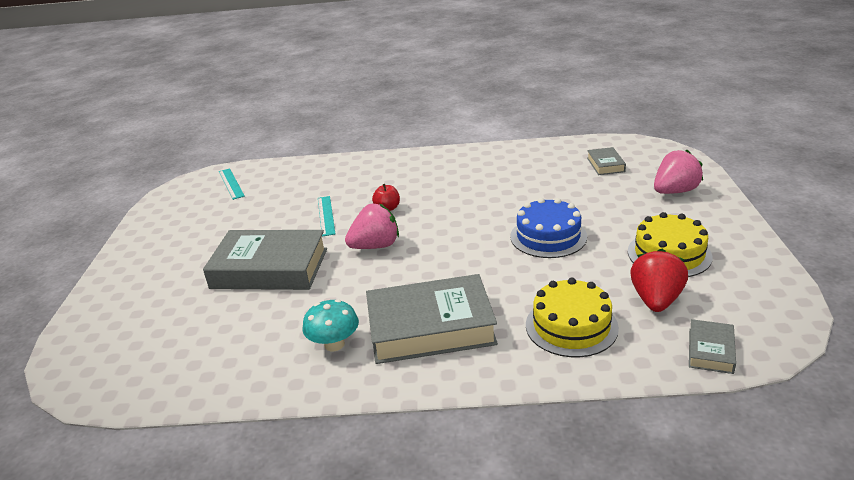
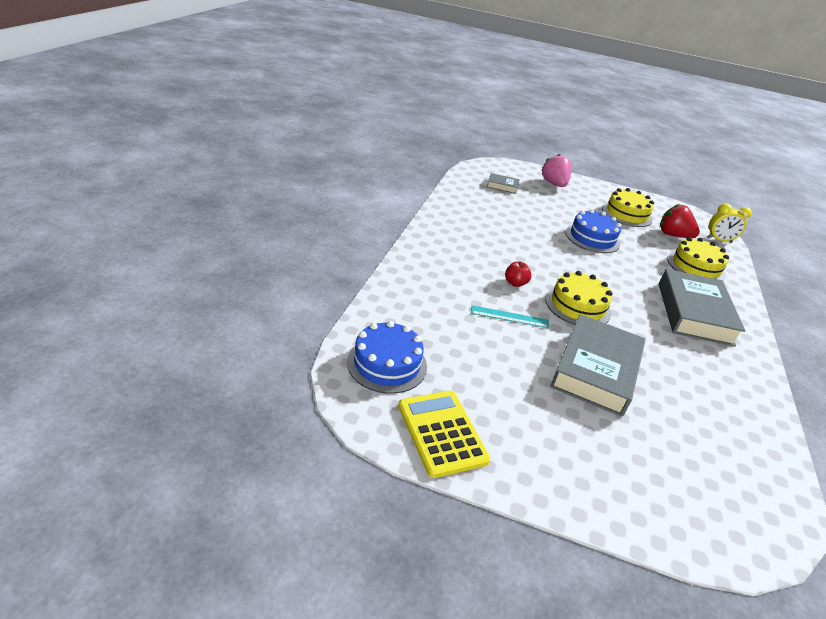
camera: 80 degrees left, 5 degrees up
(166, 216) = (442, 433): none -> yellow calculator
(231, 183) = (387, 364): turquoise ruler -> blue cake
(334, 344) = (712, 359): turquoise mushroom -> none
(375, 246) = (577, 306): pink strawberry -> yellow cake
(710, 350) = (719, 240): grey book -> yellow clock

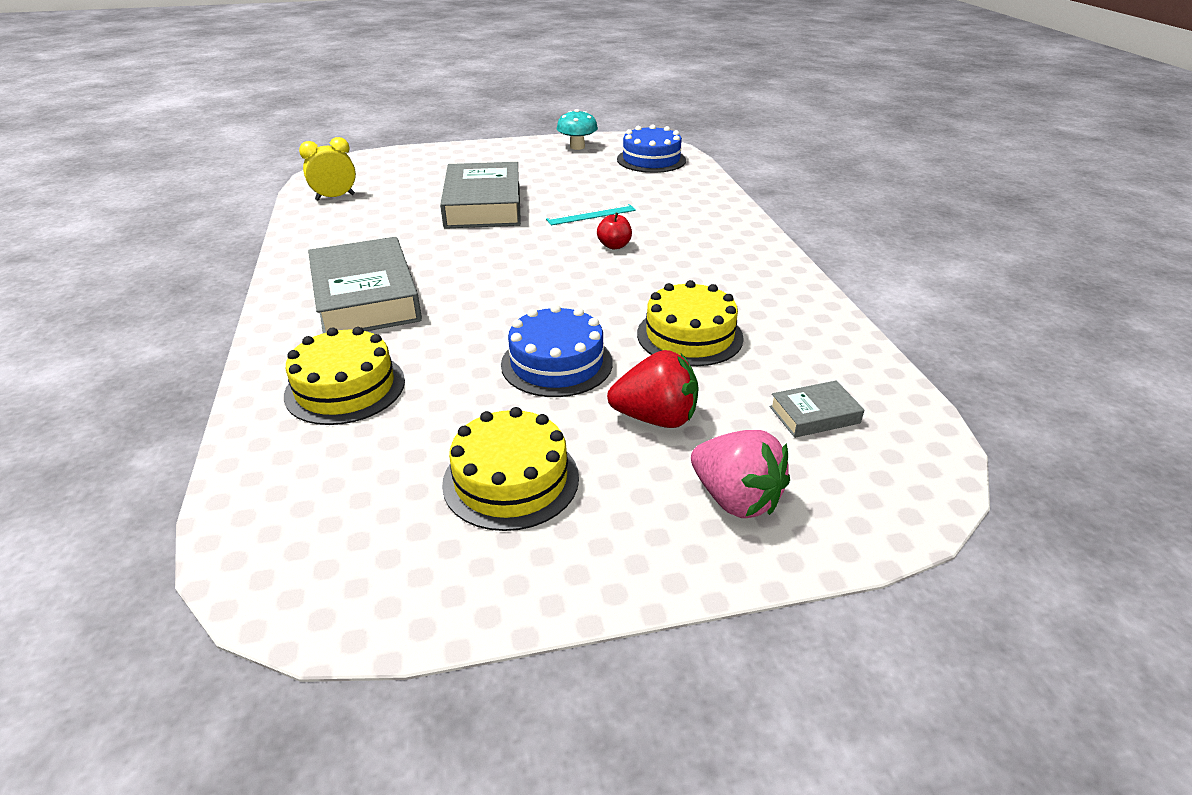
camera: 155 degrees right, 0 degrees up
(442, 433) = (577, 147): yellow calculator -> turquoise mushroom
(577, 306) = (527, 249): yellow cake -> yellow cake (689, 336)
(673, 235) = (387, 460): red strawberry -> red strawberry (656, 418)
(719, 240) = (259, 507): yellow clock -> yellow clock (335, 197)

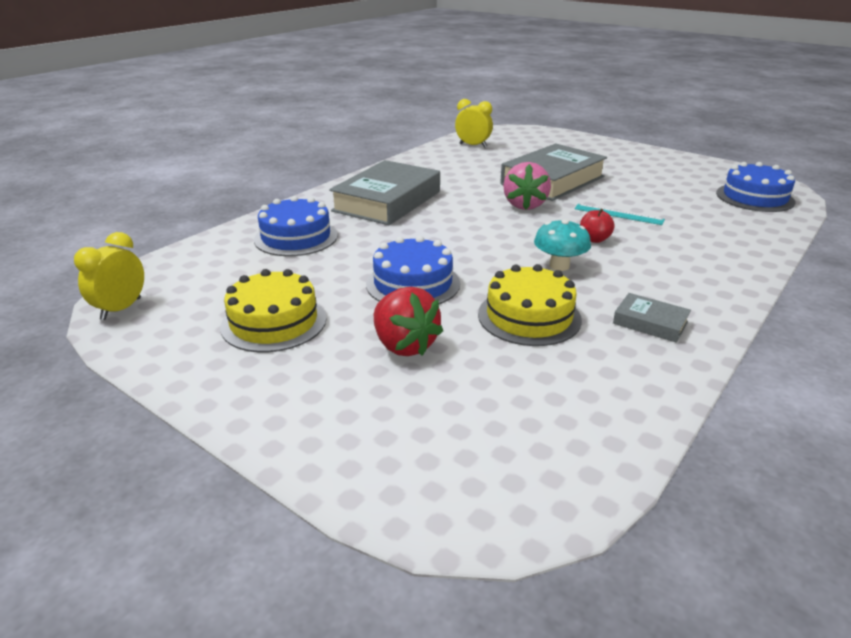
camera: 50 degrees right, 5 degrees down
(305, 596) = (121, 309): none -> yellow clock
(345, 387) = (296, 237): yellow cake -> blue cake
(577, 147) = (703, 168): turquoise mushroom -> turquoise mushroom (559, 266)
(735, 499) = (353, 417): pink strawberry -> pink strawberry (524, 205)
(814, 415) = (511, 416): grey book -> grey book (650, 323)

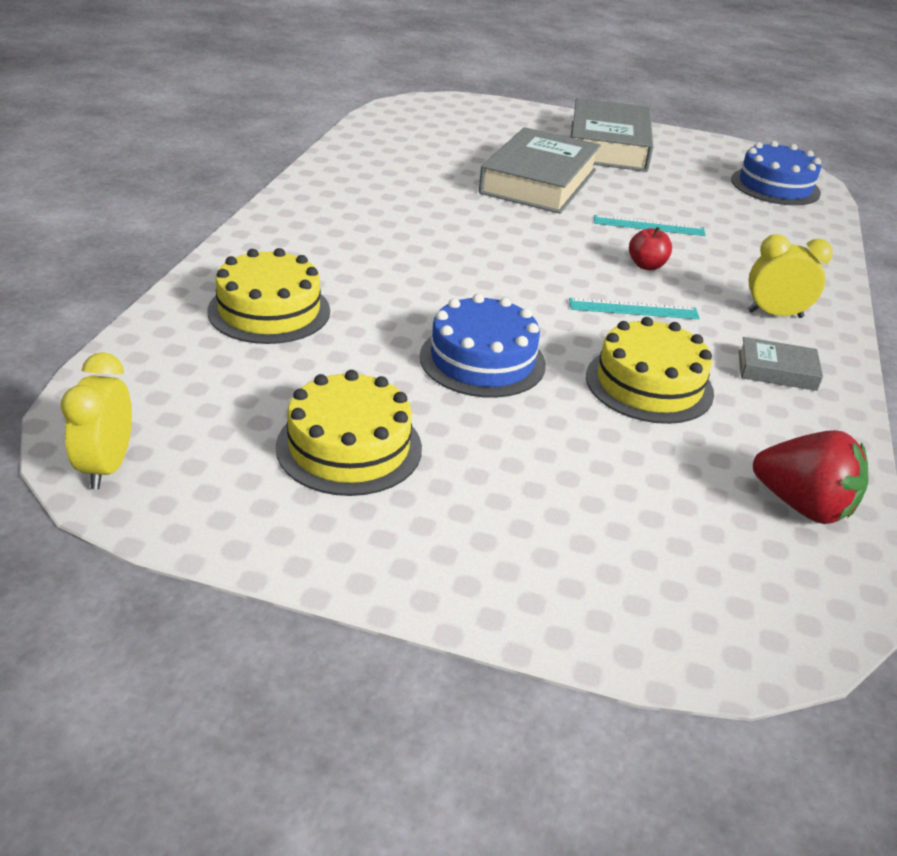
camera: 25 degrees left, 5 degrees up
(296, 237) = (269, 311): blue cake -> yellow cake
(387, 201) = (351, 236): grey book -> grey book (608, 146)
(404, 345) = (538, 449): red strawberry -> red strawberry (802, 506)
(473, 145) = (397, 132): yellow clock -> yellow clock (775, 314)
(524, 205) = (532, 223): pink strawberry -> none
(559, 266) = (633, 309): turquoise mushroom -> turquoise ruler

